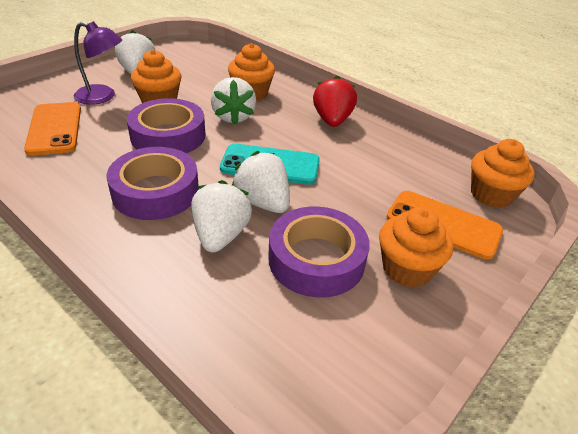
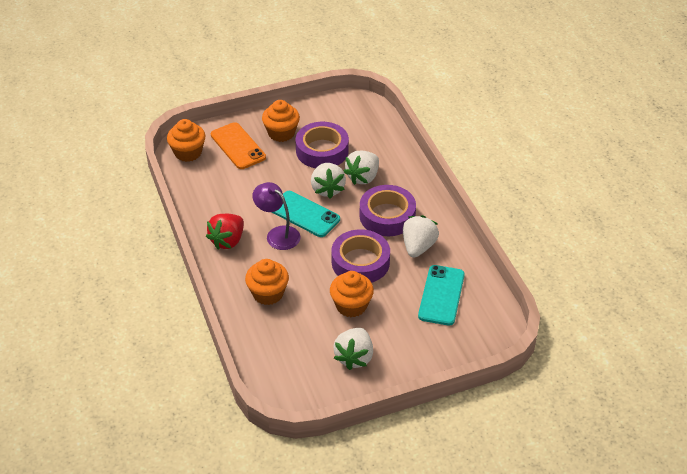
camera: 150 degrees left, 5 degrees up
(55, 128) = (441, 295): orange phone -> turquoise phone
(102, 97) = (396, 326): purple lamp -> purple lamp (278, 234)
(233, 117) = (301, 268): white strawberry -> white strawberry (418, 247)

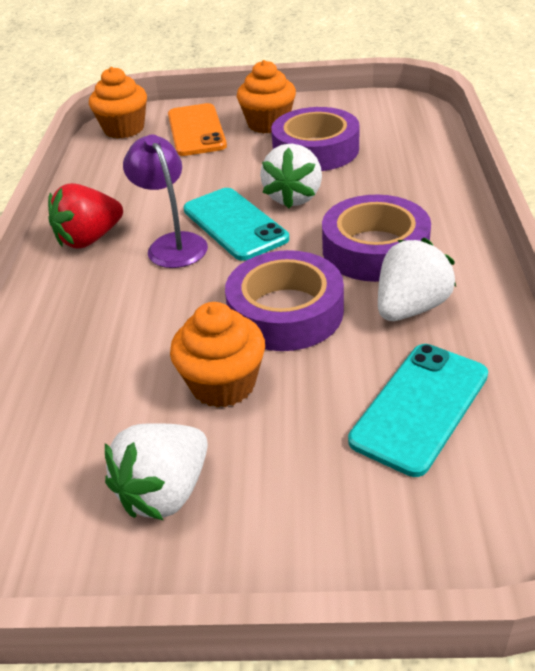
camera: 25 degrees right, 5 degrees down
(268, 293) = (90, 329): orange cupcake -> none
(363, 177) = (362, 190): white strawberry -> none

